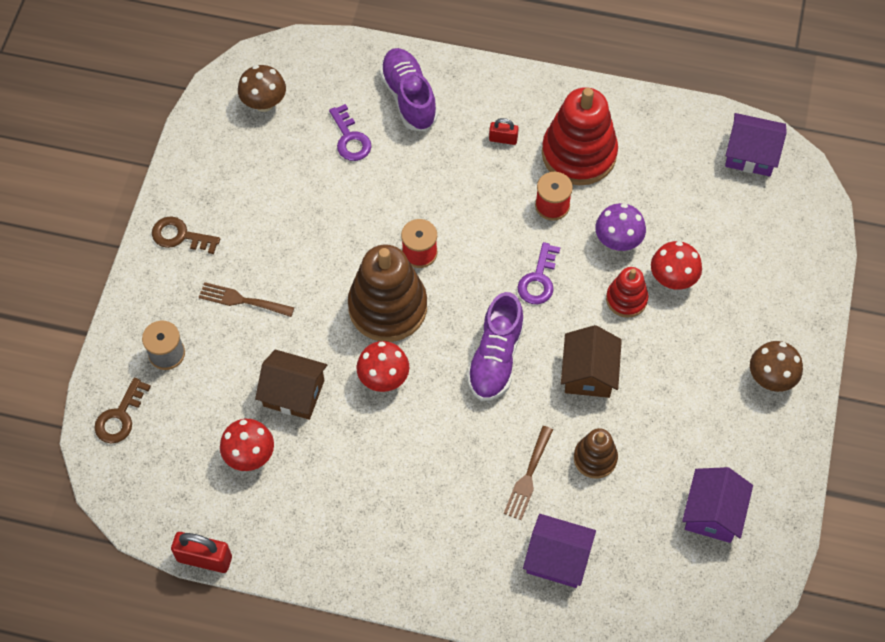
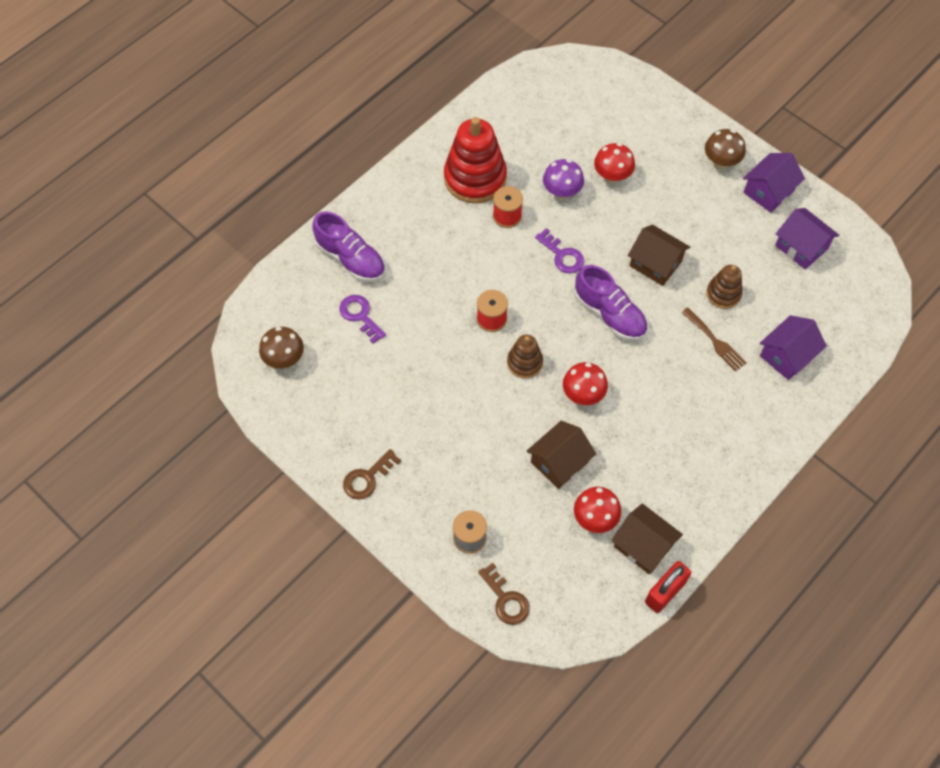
camera: 60 degrees left, 0 degrees up
(242, 300) = (455, 460): brown fork -> none
(244, 515) = (643, 545): none -> brown house
(350, 139) = (360, 315): purple key -> purple key turned 135 degrees counterclockwise
(387, 307) = (524, 362): brown stacking toy -> brown stacking toy, size x0.53
(409, 97) = (351, 259): purple shoe -> purple shoe turned 150 degrees counterclockwise
(503, 139) = (430, 217): red padlock -> none
(626, 299) = (611, 211): red stacking toy -> none
(751, 154) = (543, 81): purple house -> purple house (768, 191)

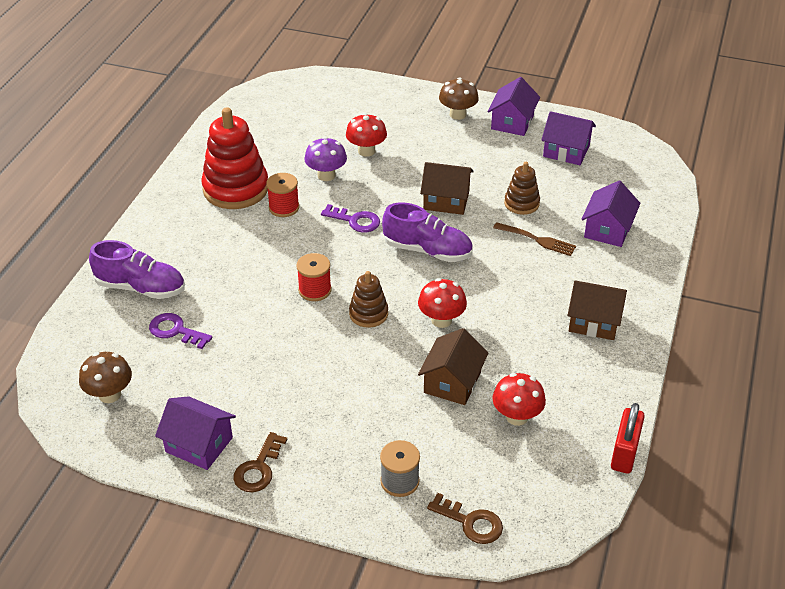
camera: 25 degrees left, 20 degrees down
(332, 436) = (199, 444): none -> purple house
(643, 545) = (578, 422): brown house -> brown house (594, 322)

